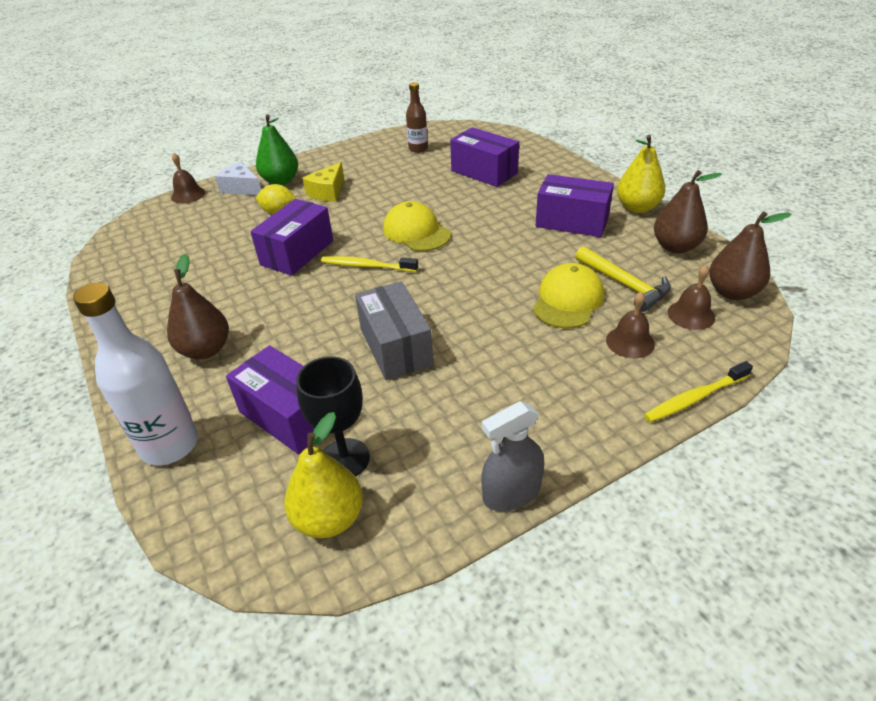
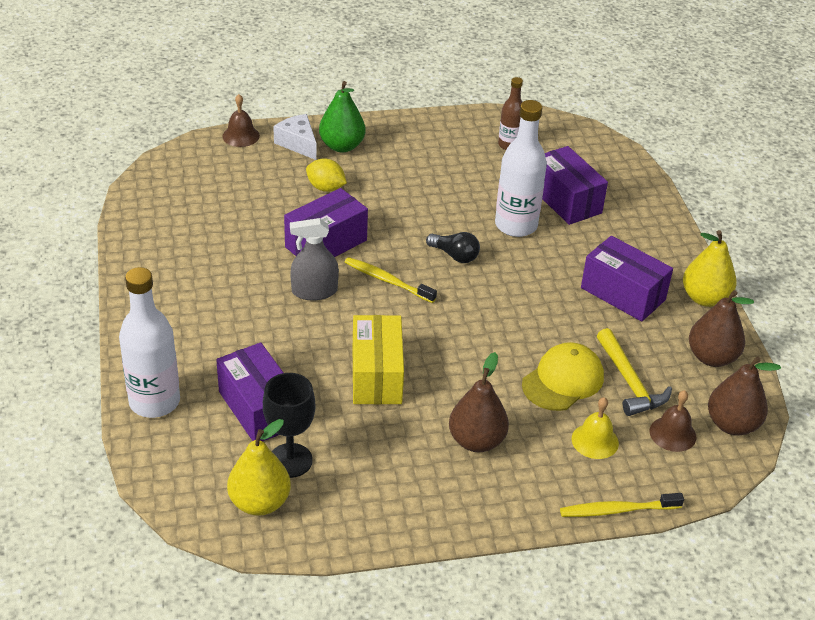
camera: 15 degrees right, 0 degrees up
(205, 350) = (208, 323): brown pear -> brown pear (476, 441)
(328, 192) = (385, 176): yellow cheese -> none
(396, 347) = (376, 375): grey box -> yellow box
(416, 232) = (454, 255): yellow cap -> black light bulb
(455, 198) = (516, 225): none -> white bottle
(511, 492) = (411, 532): grey spray bottle -> grey spray bottle (314, 291)
(630, 342) = (595, 441): brown bell -> yellow bell

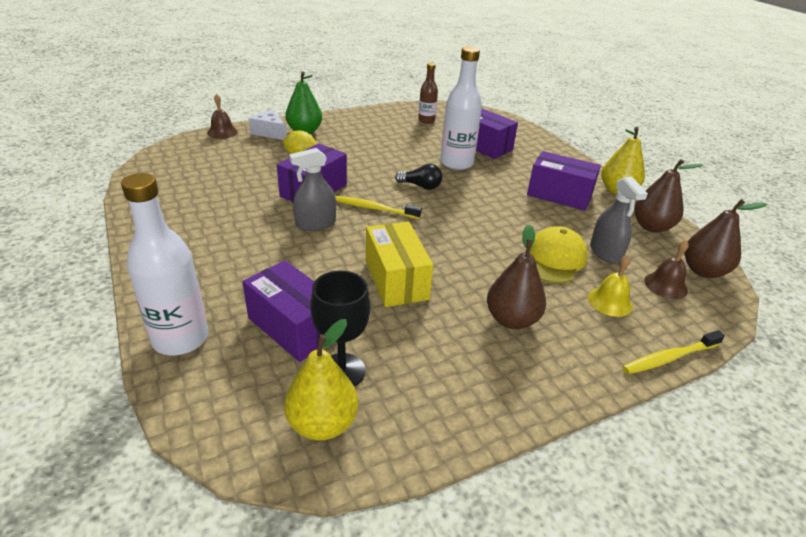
camera: 15 degrees left, 5 degrees down
(629, 382) = (605, 252): yellow hammer -> grey spray bottle

